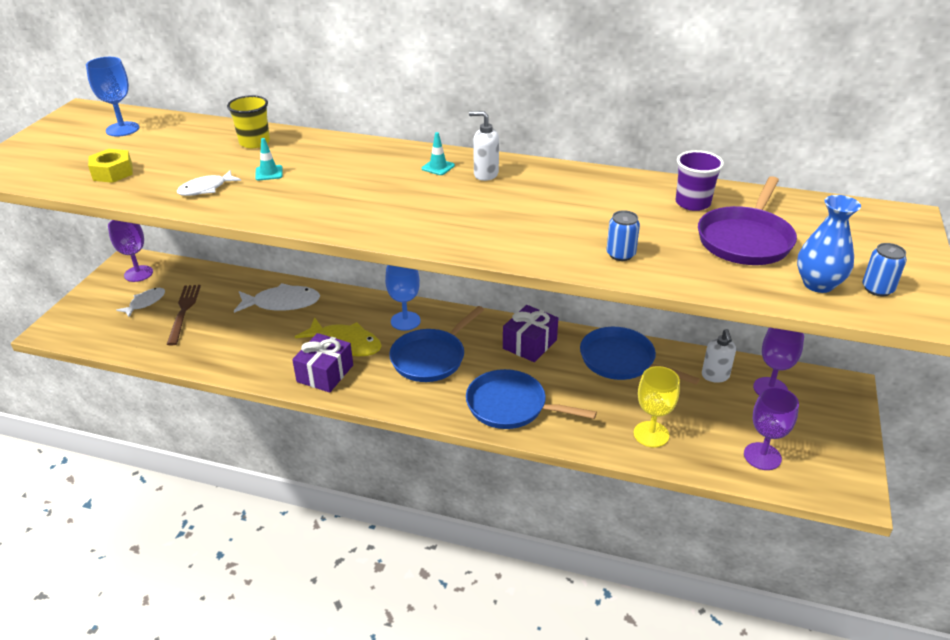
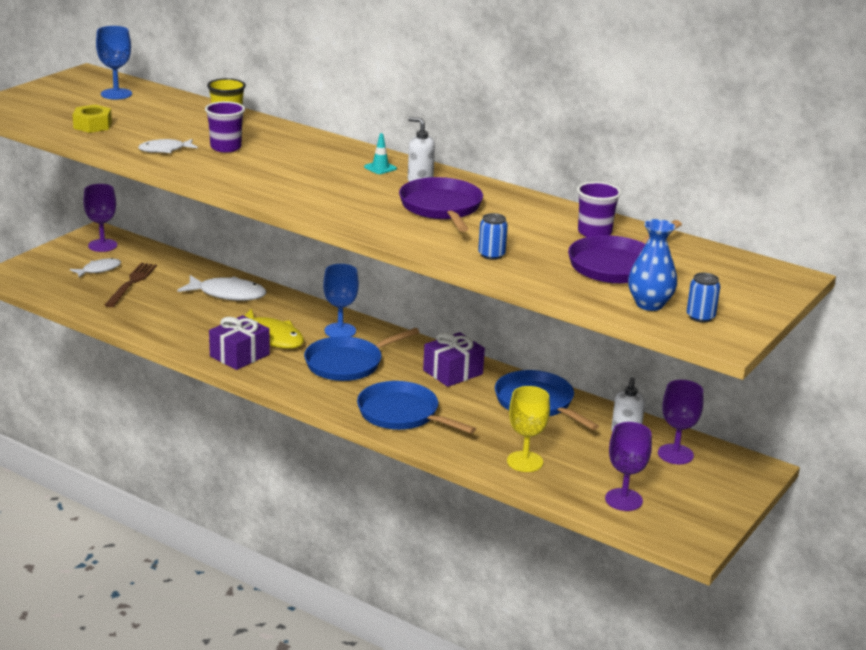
camera: 15 degrees right, 10 degrees down
(269, 173) = (226, 147): turquoise traffic cone -> purple cup
(530, 204) = (442, 208): none -> purple pan

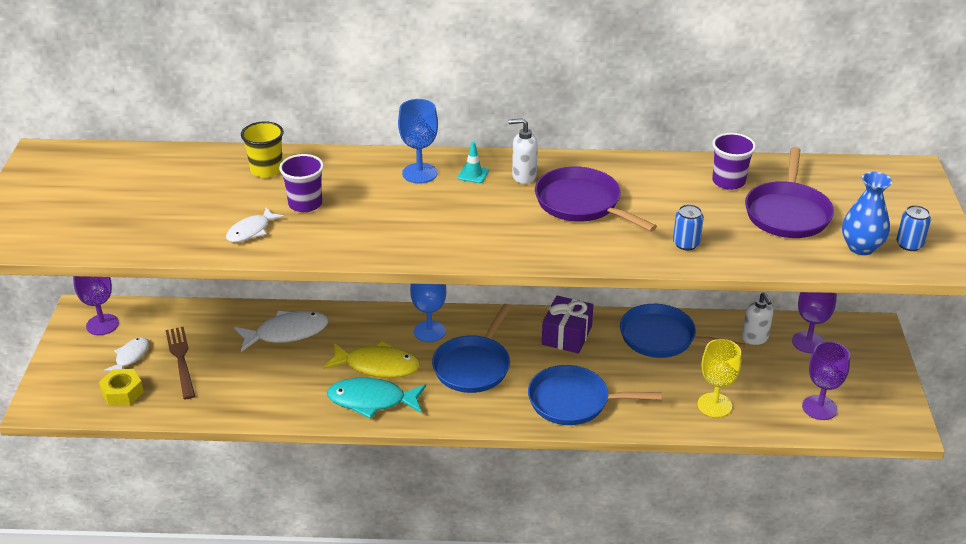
camera: 30 degrees left, 10 degrees up
(92, 125) = (137, 226): yellow nut -> yellow nut (122, 393)
(116, 94) = (108, 172): blue goblet -> blue goblet (419, 173)
(239, 355) = (371, 401): purple gift -> turquoise fish

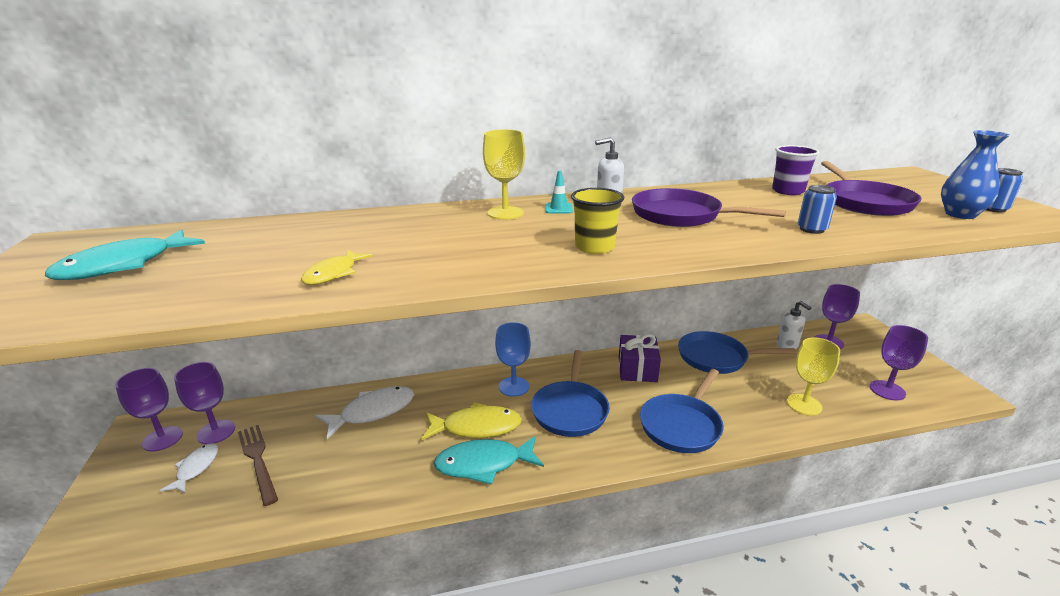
camera: 15 degrees left, 10 degrees down
(98, 194) = (123, 265): none -> turquoise fish
(122, 393) = (184, 514): yellow nut -> none
(147, 326) = (216, 432): none -> purple goblet
(251, 231) = (333, 274): white fish -> yellow fish
(266, 170) = (339, 226): yellow cup -> yellow cup (594, 247)
(305, 204) = (393, 245): purple cup -> none
(419, 173) = (505, 213): blue goblet -> yellow goblet
(573, 401) = (681, 425): blue pan -> blue pan turned 45 degrees counterclockwise

